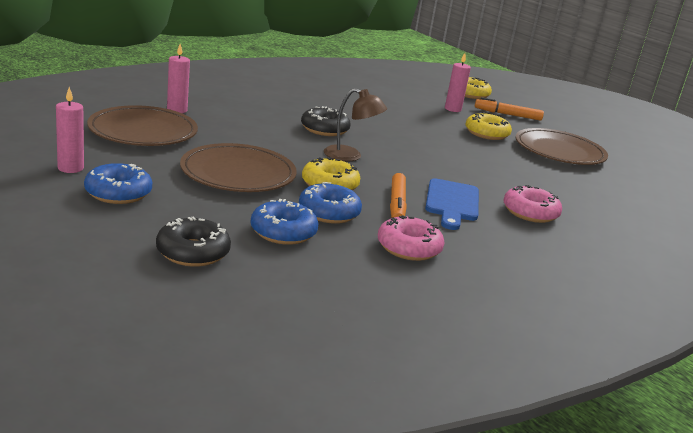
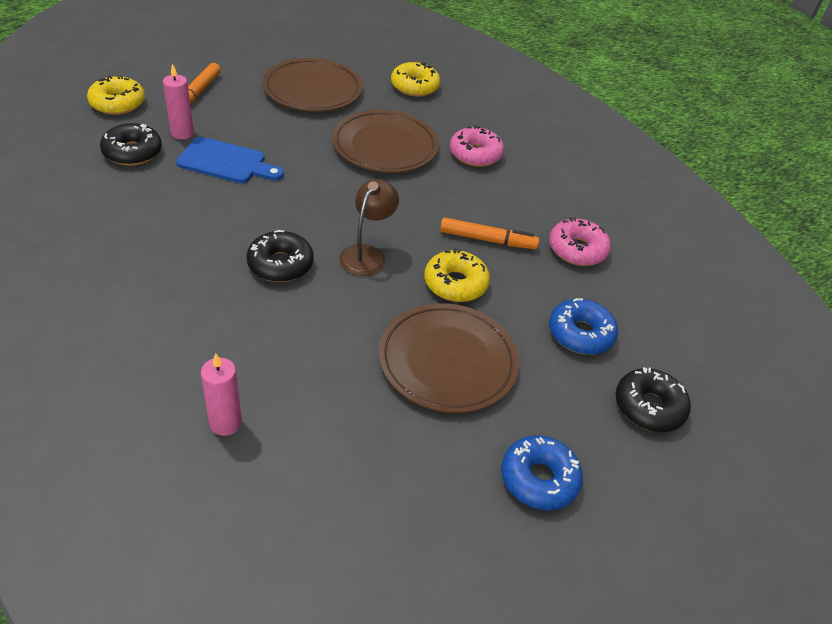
camera: 85 degrees left, 20 degrees up
(70, 168) = (481, 540): pink candle -> none
(143, 131) = (326, 463): brown plate -> brown plate (385, 146)
(329, 212) = (524, 294): blue donut -> none
(418, 97) = (132, 152): none -> black donut
(452, 202) = (470, 200): blue cutting board -> blue cutting board (226, 162)
(486, 133) = (268, 127): yellow donut -> yellow donut (414, 86)

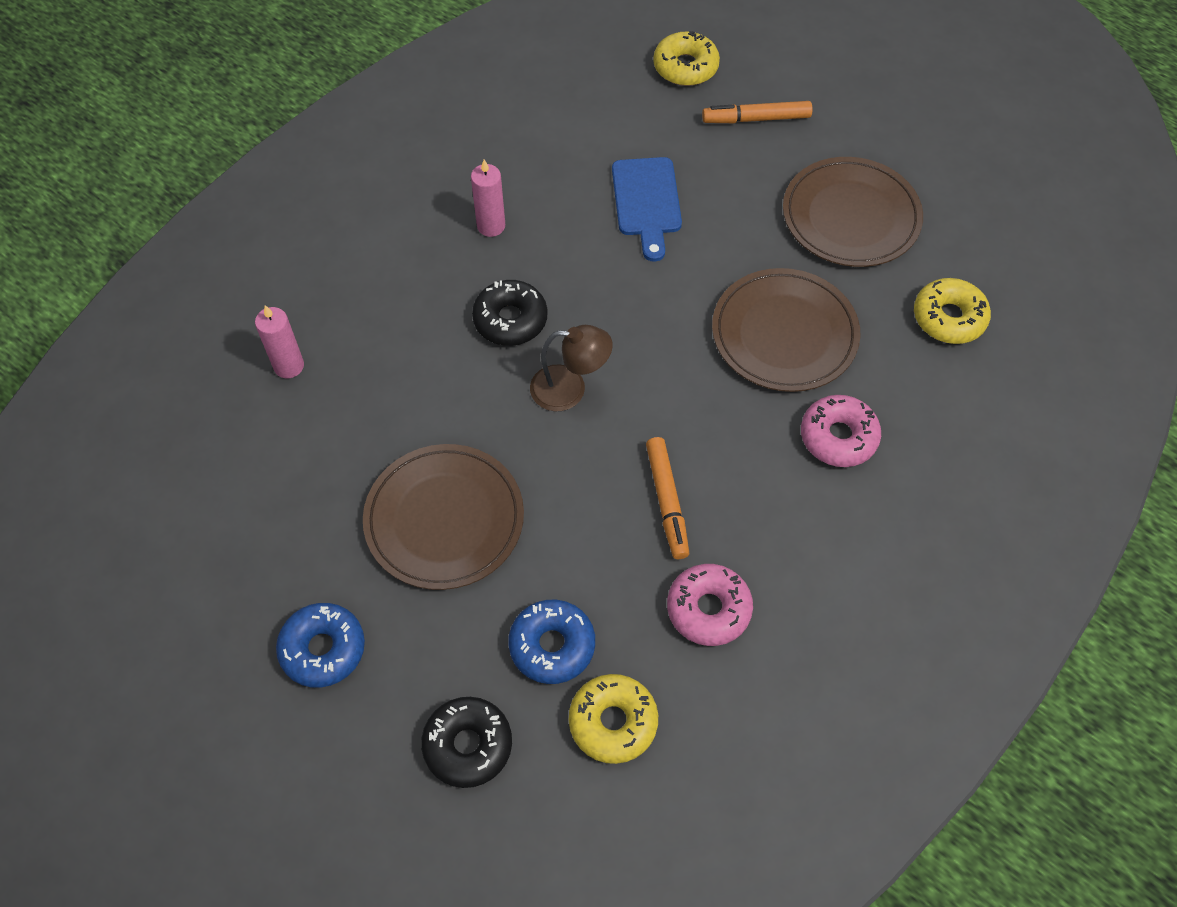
camera: 75 degrees right, 15 degrees up
(132, 152) = (611, 121): black donut -> none
(182, 133) = (672, 143): pink candle -> pink candle (491, 226)
(455, 284) = (568, 491): yellow donut -> yellow donut (613, 722)

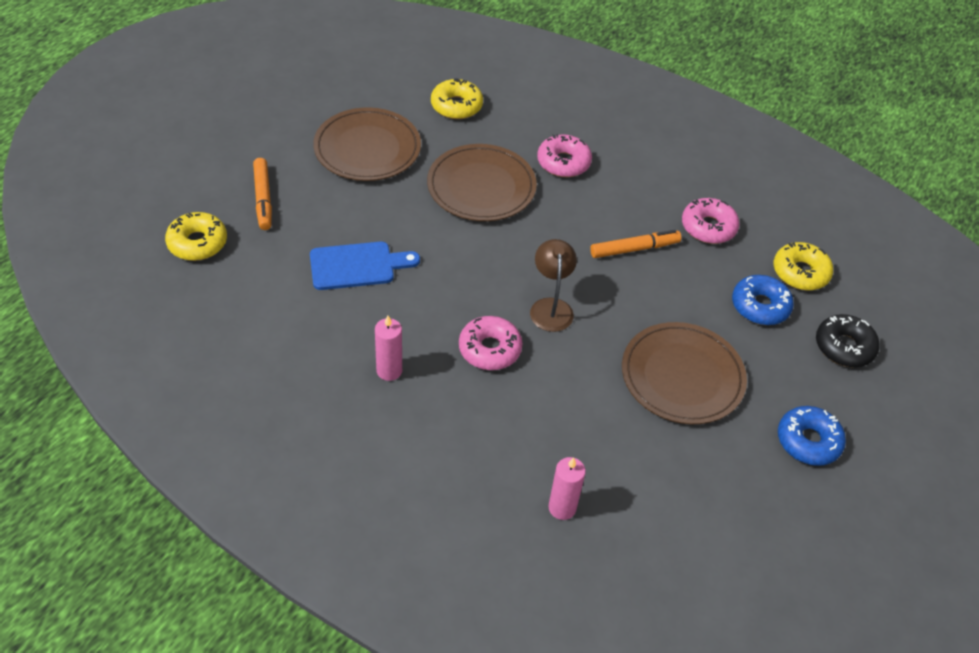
camera: 100 degrees left, 10 degrees down
(510, 320) = (489, 349): black donut -> pink donut

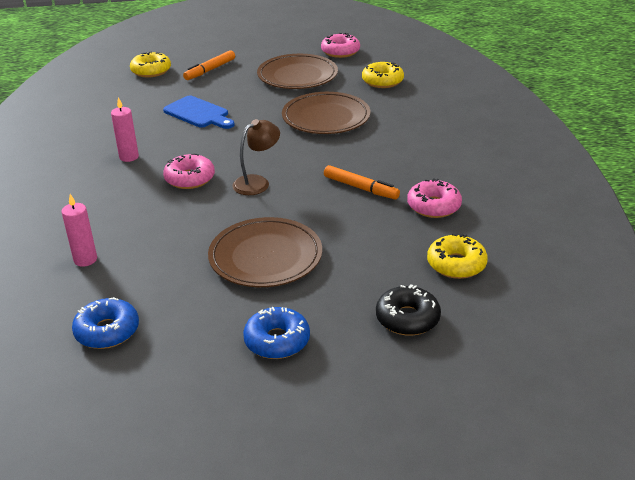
camera: 55 degrees right, 15 degrees down
(563, 163) = (397, 131): pink donut -> pink donut (340, 51)
(760, 306) = (388, 261): blue donut -> blue donut (107, 331)

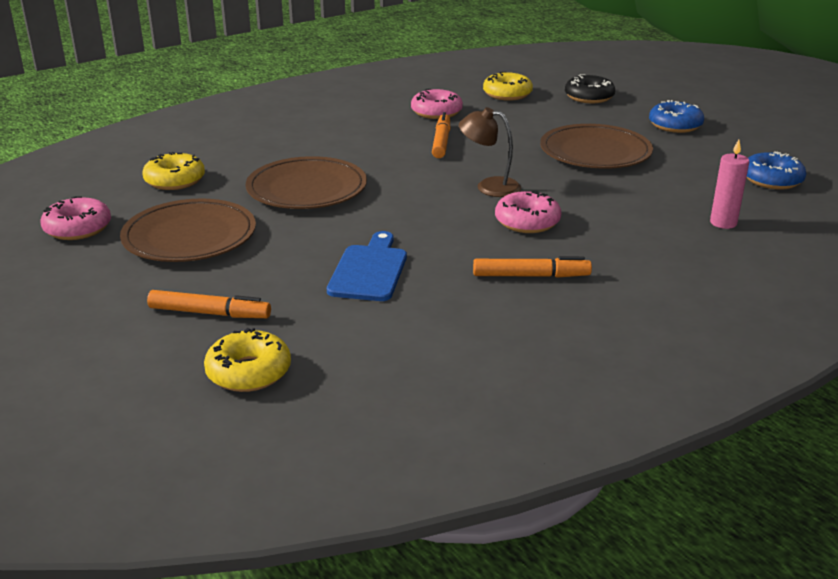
camera: 120 degrees left, 5 degrees down
(129, 157) = (531, 276): pink candle -> orange marker

